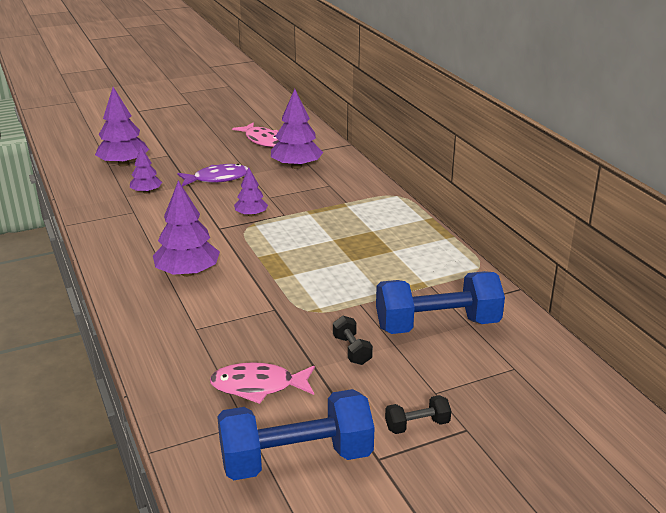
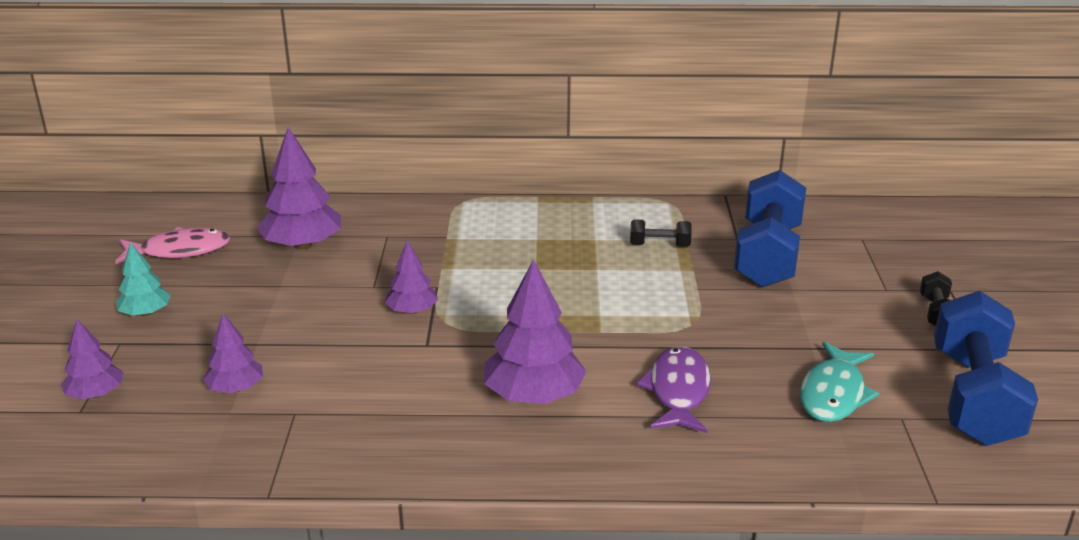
camera: 65 degrees left, 0 degrees up
(124, 164) = (96, 394): purple tree -> purple tree, size x0.58
(198, 152) = (146, 313): none -> turquoise tree
(217, 178) = (266, 315): purple fish -> purple fish (678, 391)
(258, 386) = (833, 393): pink fish -> turquoise fish
(352, 350) = (789, 316): black dumbbell -> black dumbbell (659, 245)

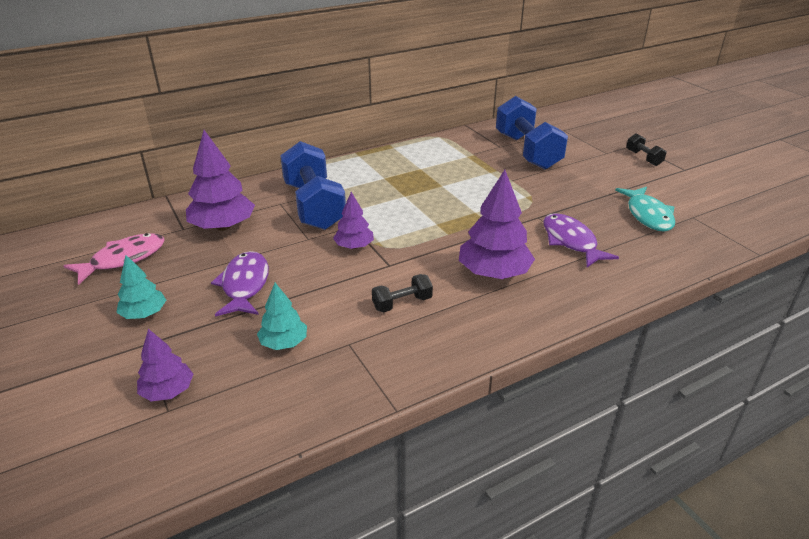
camera: 30 degrees left, 5 degrees up
(236, 388) = (284, 343): purple tree -> turquoise tree
(260, 316) = (245, 285): none -> purple fish
(659, 245) = (462, 162): black dumbbell -> black dumbbell (402, 303)
(973, 397) = (710, 195): blue dumbbell -> blue dumbbell (314, 206)

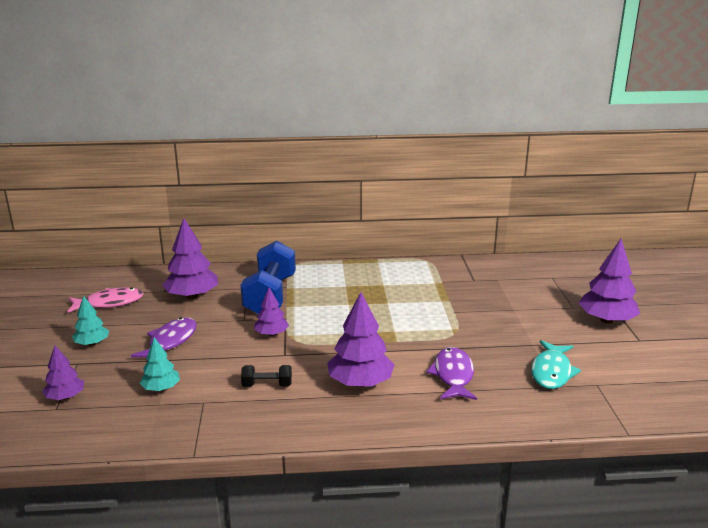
camera: 25 degrees right, 10 degrees down
(527, 151) = (495, 290): blue dumbbell -> none
(643, 158) = (606, 320): black dumbbell -> purple tree

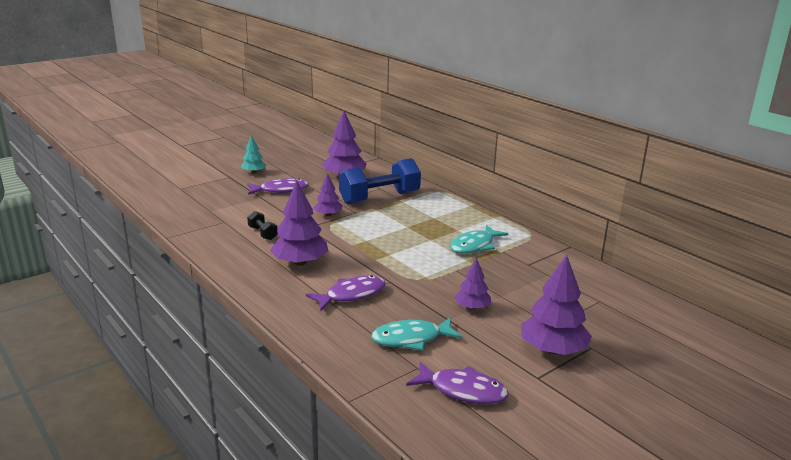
camera: 55 degrees right, 0 degrees up
(65, 397) = (193, 186): purple tree -> purple tree (472, 307)
(109, 303) = (304, 160): pink fish -> none
(161, 388) = (226, 205): turquoise tree -> none
(420, 288) = (474, 246): none -> turquoise fish
(641, 376) = (462, 390): none -> purple fish

